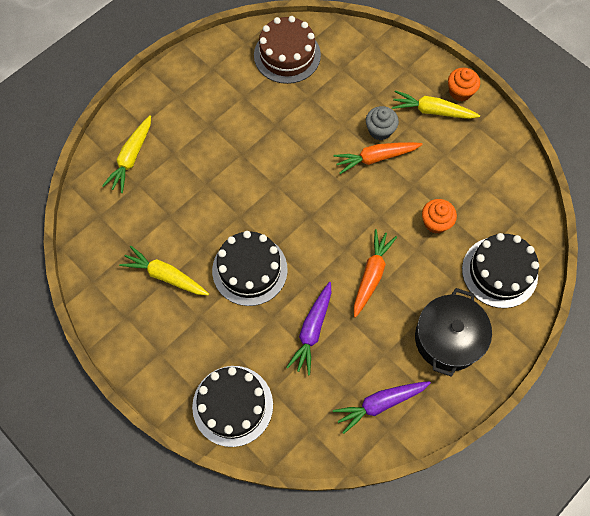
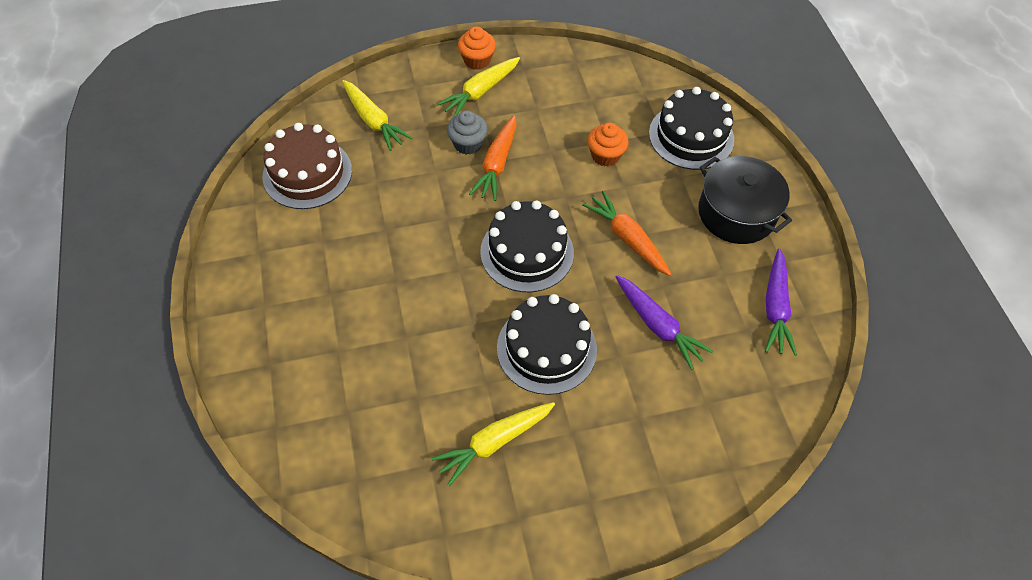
camera: 60 degrees left, 10 degrees down
(131, 158) = (305, 400): yellow carrot -> yellow carrot (373, 121)
(232, 405) = (703, 453): black cake -> black cake (527, 252)

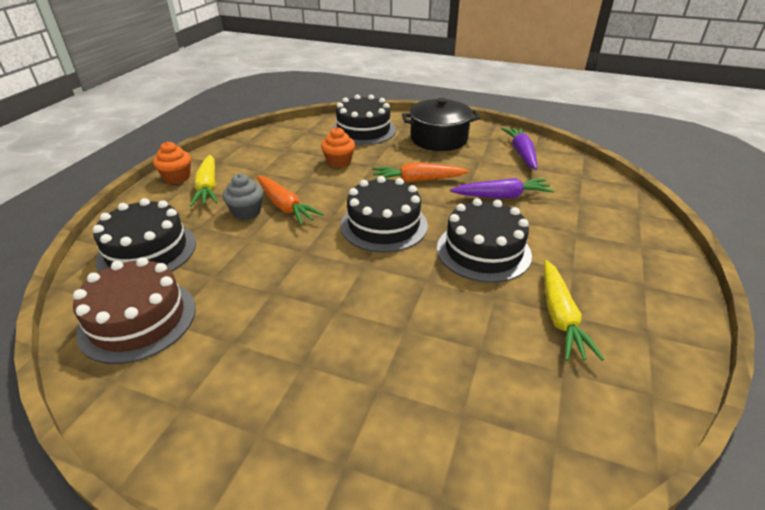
camera: 55 degrees left, 20 degrees down
(373, 121) = (147, 251): yellow carrot -> black cake
(775, 308) = (521, 153): purple carrot -> purple carrot turned 135 degrees counterclockwise

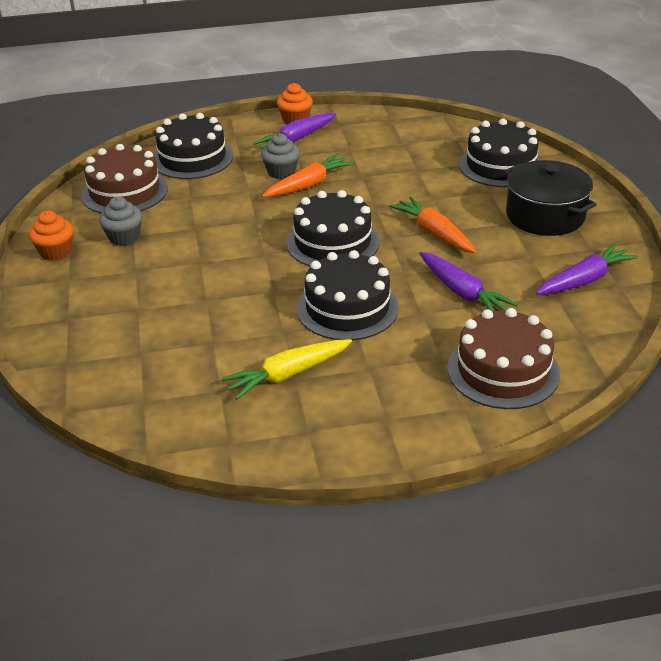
camera: 60 degrees right, 0 degrees up
(208, 187) = (296, 139): yellow carrot -> purple carrot
(228, 351) = (124, 237): none -> grey cupcake
(285, 206) = (308, 185): orange carrot -> orange carrot turned 150 degrees counterclockwise
(339, 162) = (415, 178): orange cupcake -> orange cupcake (56, 252)
(605, 215) = (503, 371): none -> brown cake

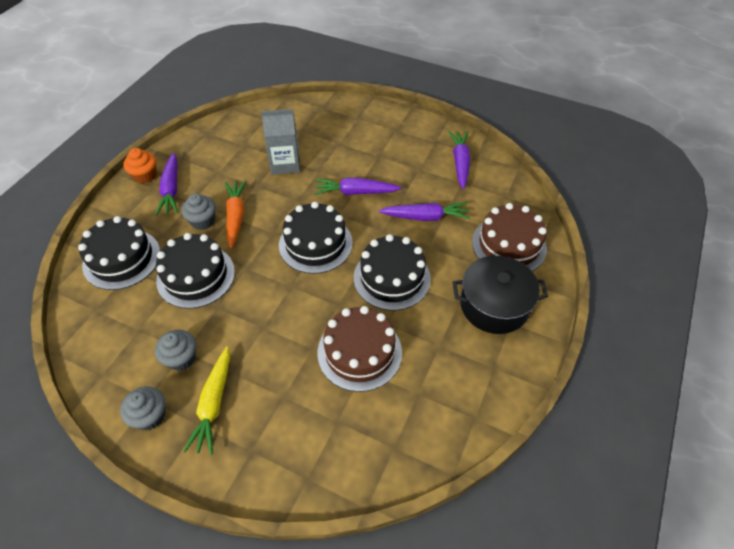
camera: 55 degrees left, 15 degrees up
(56, 252) = (150, 416): orange cupcake -> grey cupcake
(124, 192) = (117, 325): brown cake -> brown cake (359, 352)
(288, 374) = (432, 347): yellow carrot -> yellow carrot (214, 404)
(412, 176) = (285, 164): none -> grey carton
(434, 233) = (355, 192): orange carrot -> purple carrot
(500, 165) = (319, 122): black cake -> black cake (196, 276)
(545, 215) = (387, 138): black pot -> black pot (494, 305)

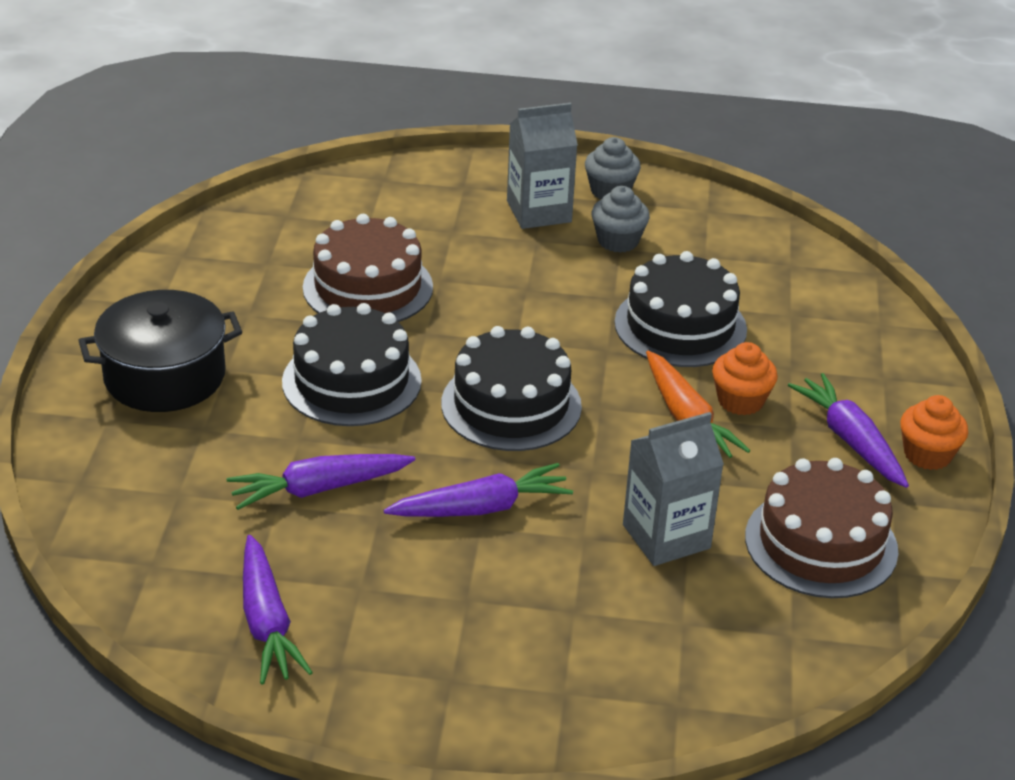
camera: 160 degrees right, 15 degrees down
(122, 259) = (820, 325): black cake -> none
(203, 221) = (740, 401): grey cupcake -> orange cupcake
(214, 404) = (539, 211): yellow carrot -> grey carton
(509, 245) = (141, 470): brown cake -> brown cake (821, 543)

